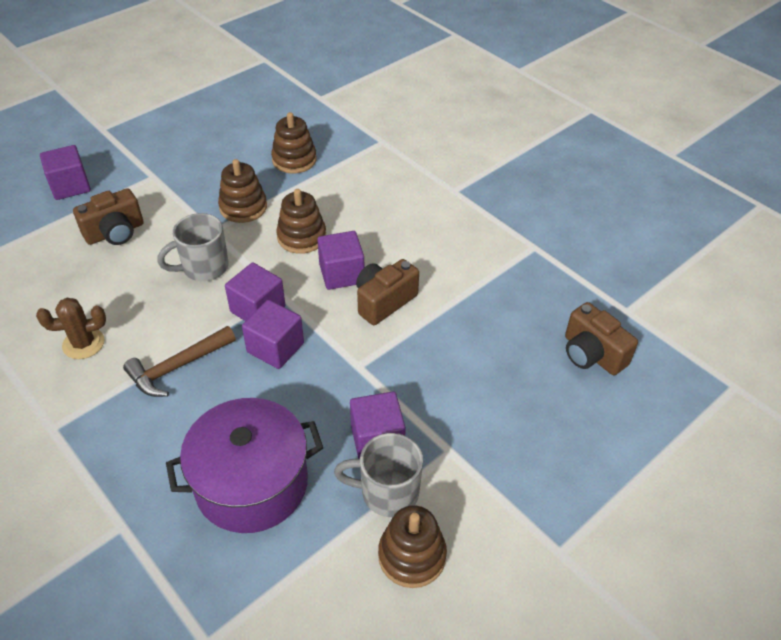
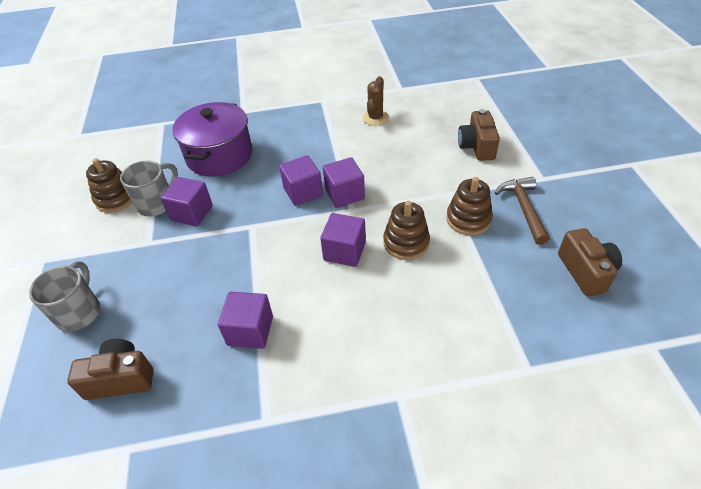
camera: 125 degrees right, 0 degrees up
(70, 186) = (549, 135): purple cube -> purple cube (250, 330)
(177, 367) = (325, 148): brown hammer -> brown hammer (523, 208)
(204, 268) = (407, 179): grey mug -> grey mug (79, 312)
(294, 160) = (526, 276): brown stacking toy -> none
(384, 301) = (295, 264): brown camera -> brown camera (586, 272)

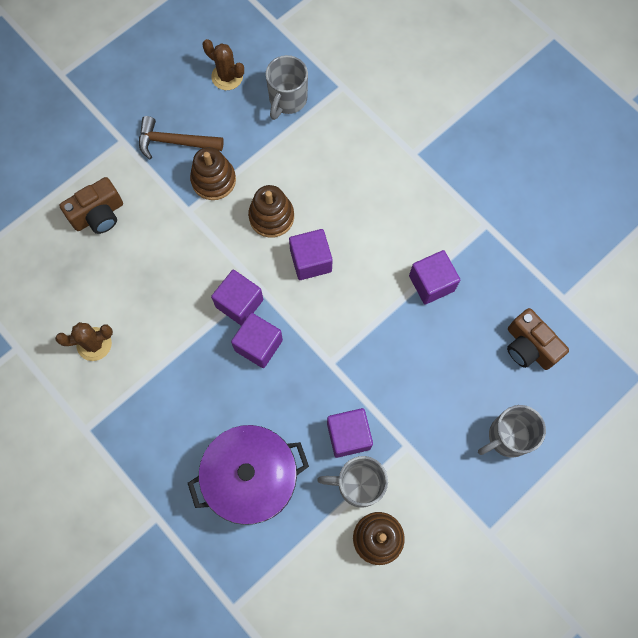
camera: 125 degrees left, 25 degrees up
(523, 208) = (174, 142): brown hammer -> brown hammer turned 45 degrees clockwise
(533, 309) = (287, 99): none -> grey mug
(586, 272) = (227, 77): brown camera -> brown cactus

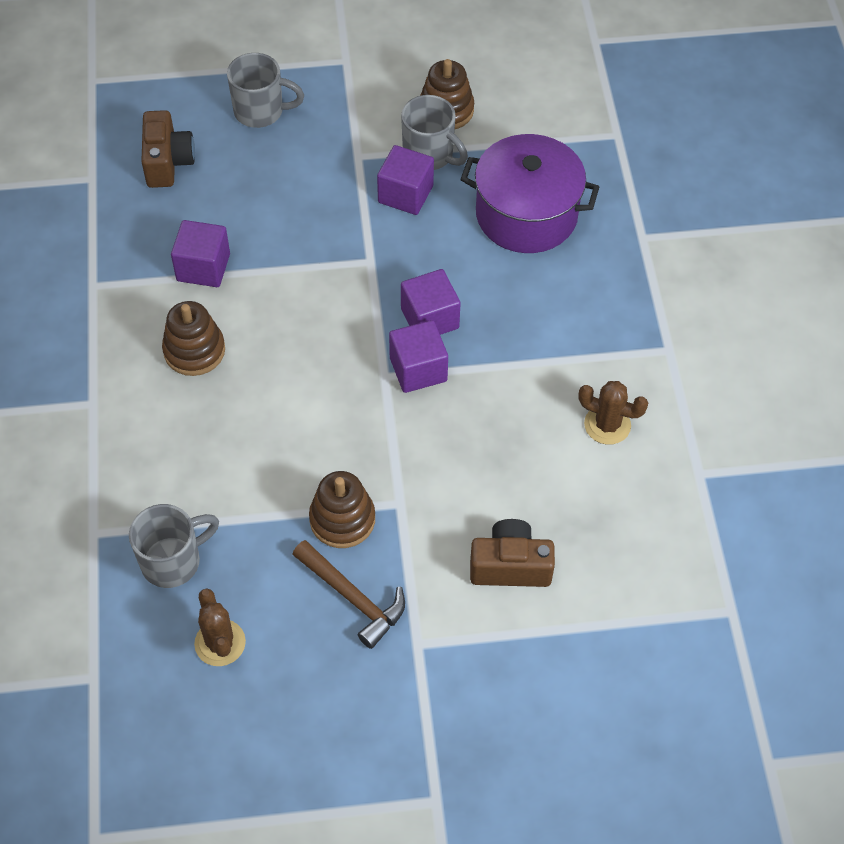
camera: 145 degrees left, 15 degrees down
(271, 217) = (310, 435): brown stacking toy -> brown stacking toy (194, 350)
(311, 261) = (307, 363): purple cube -> none

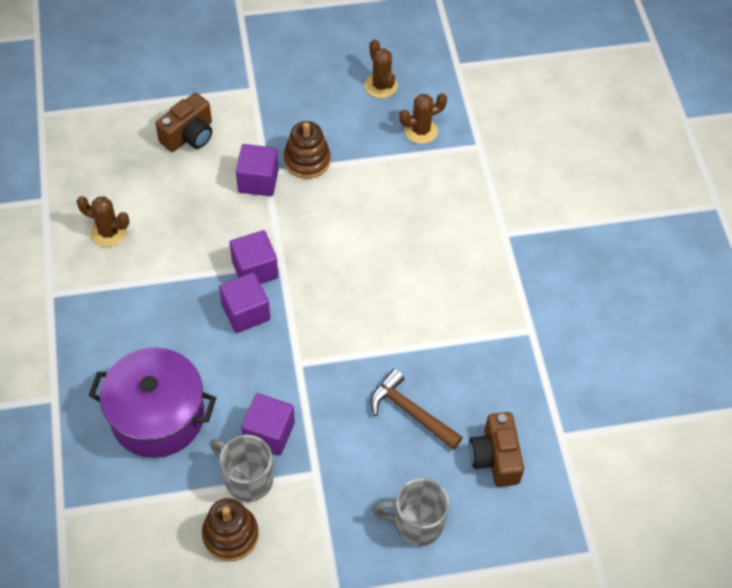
camera: 175 degrees right, 0 degrees up
(173, 561) = (421, 131): grey mug -> brown cactus
(194, 350) = (435, 277): brown stacking toy -> none
(203, 267) = (441, 350): purple cube -> purple cube (258, 181)
(353, 598) = (296, 113): brown hammer -> brown hammer (410, 412)
(510, 566) = (189, 135): brown camera -> brown camera turned 45 degrees counterclockwise

